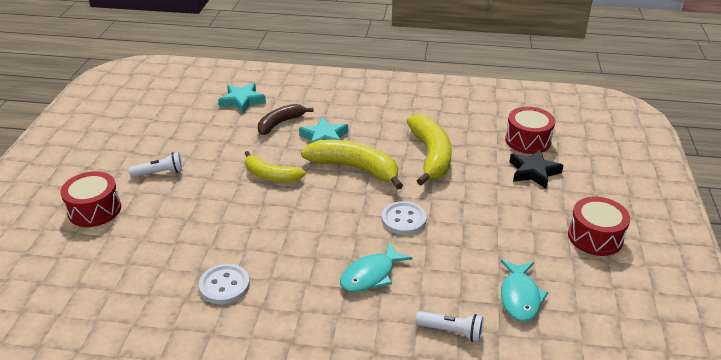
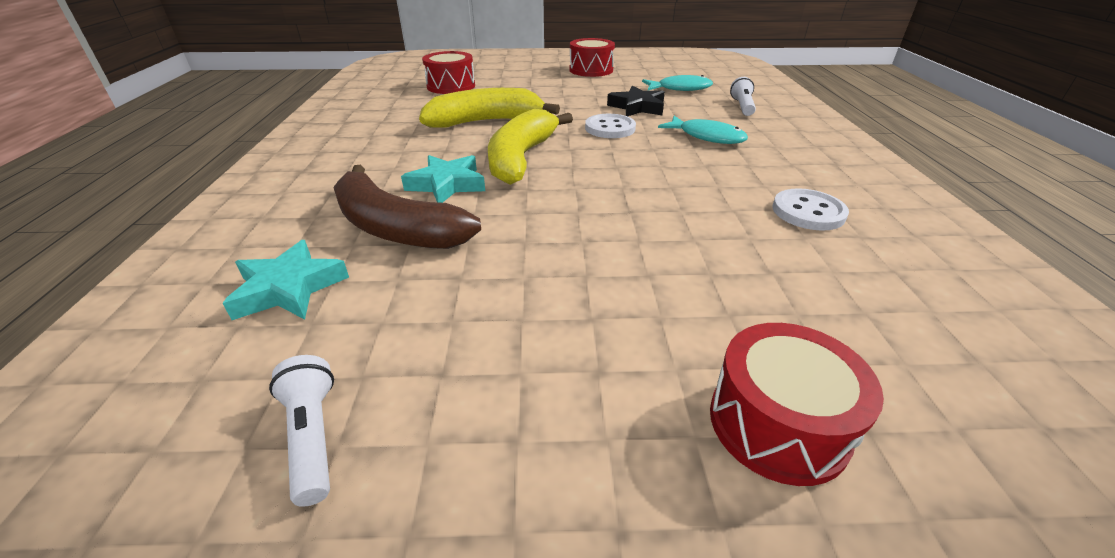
camera: 100 degrees left, 0 degrees up
(159, 173) = (593, 348): white flashlight -> white flashlight (313, 437)
(271, 175) = (557, 214): yellow banana -> none
(280, 123) = (395, 228): brown banana -> brown banana, size x1.57
(533, 172) = (506, 84): black star -> black star (637, 107)

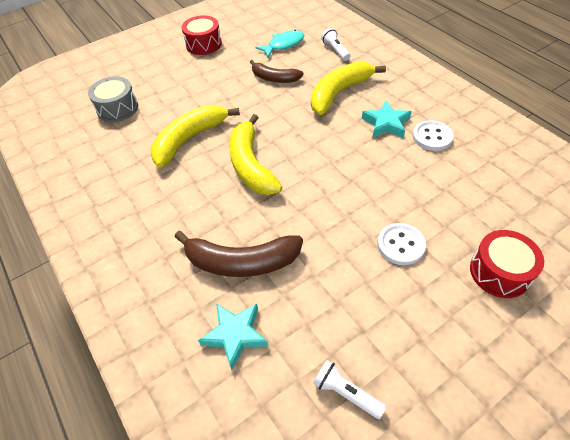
camera: 30 degrees left, 15 degrees up
(447, 184) = (231, 212): turquoise star -> turquoise star (386, 123)
(451, 86) = (117, 108): red drum -> grey drum
(610, 128) = (277, 109): white button -> white button (400, 245)
(637, 107) = (274, 78): black star -> brown banana
(706, 137) = (339, 93): turquoise fish -> yellow banana

